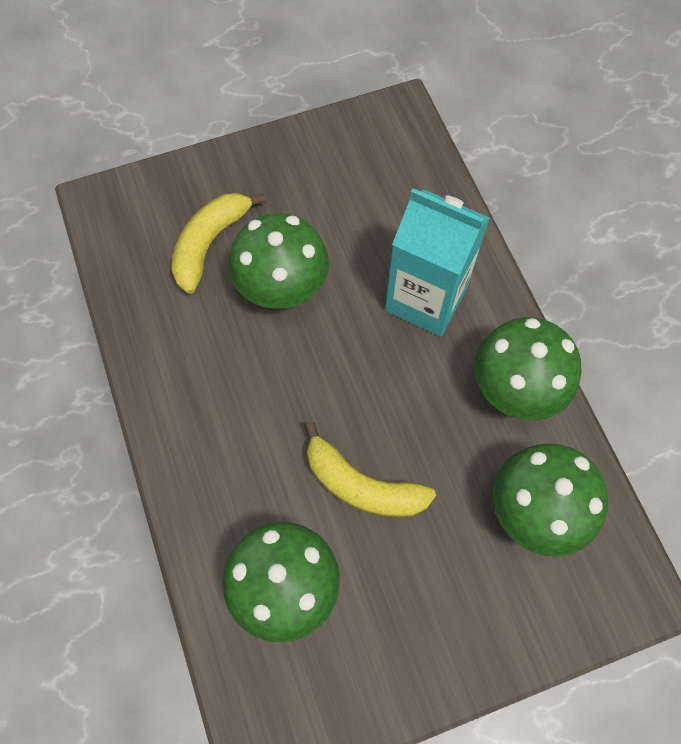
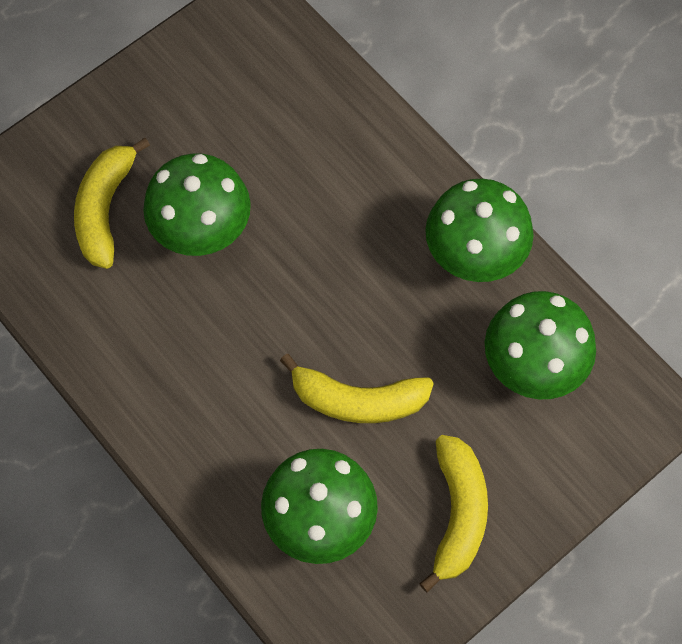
camera: 20 degrees left, 0 degrees up
(415, 628) = (457, 514): none -> yellow banana
(426, 299) = (353, 194): turquoise carton -> none

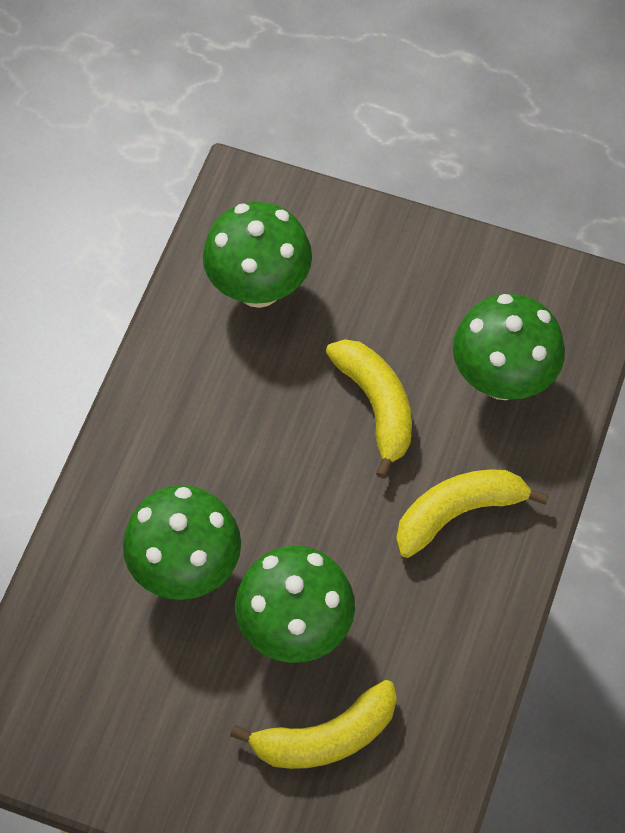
camera: 120 degrees left, 5 degrees down
(457, 514) = (426, 282): yellow banana -> yellow banana (458, 513)
(474, 258) = (178, 382): green mushroom -> green mushroom (186, 569)

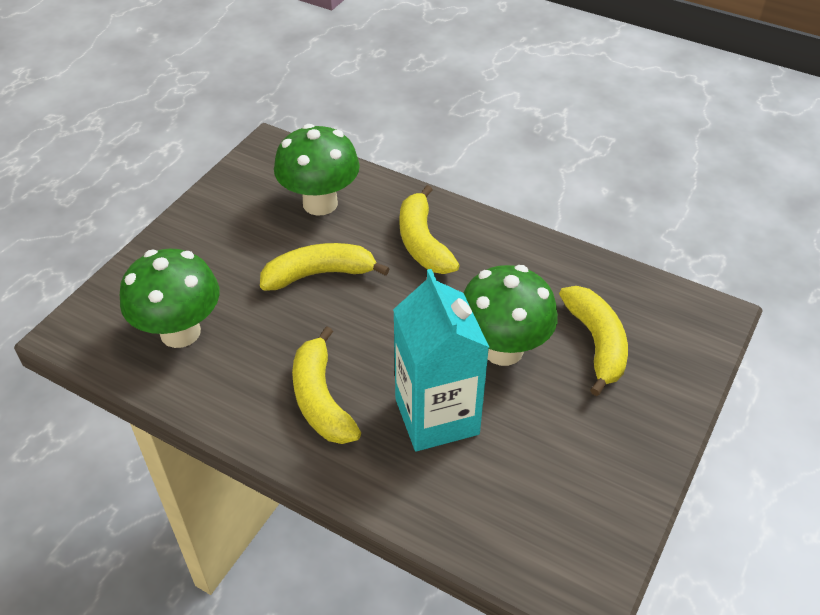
camera: 80 degrees left, 15 degrees down
(186, 569) = (437, 416): green mushroom -> turquoise carton
(190, 448) = (321, 399): none -> yellow banana

